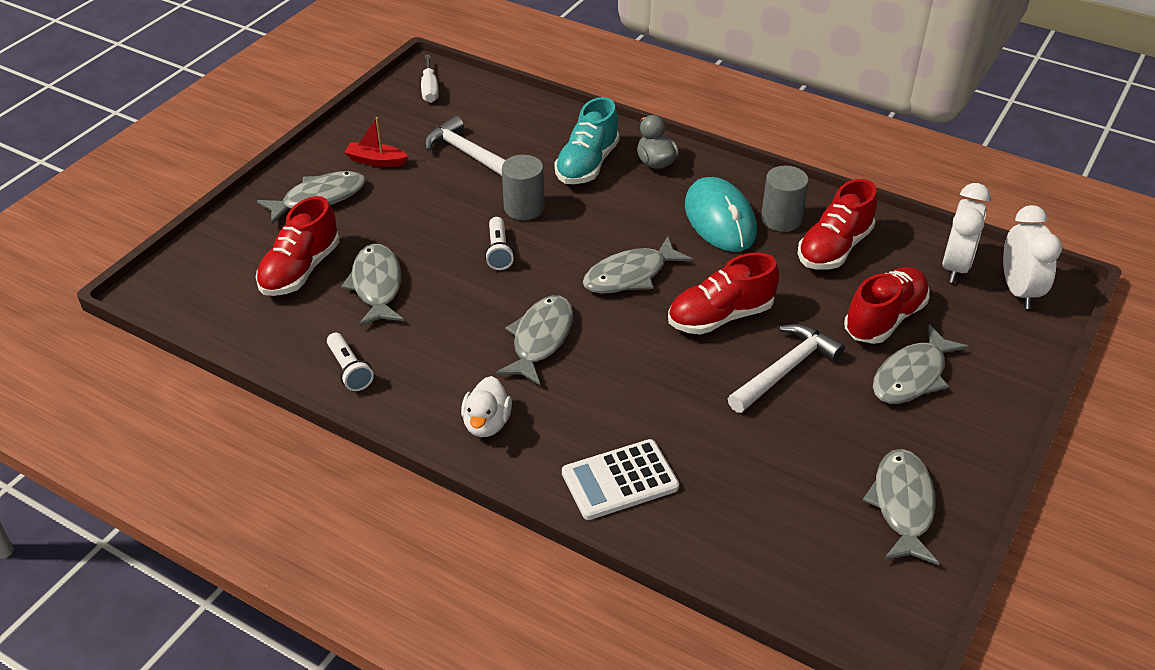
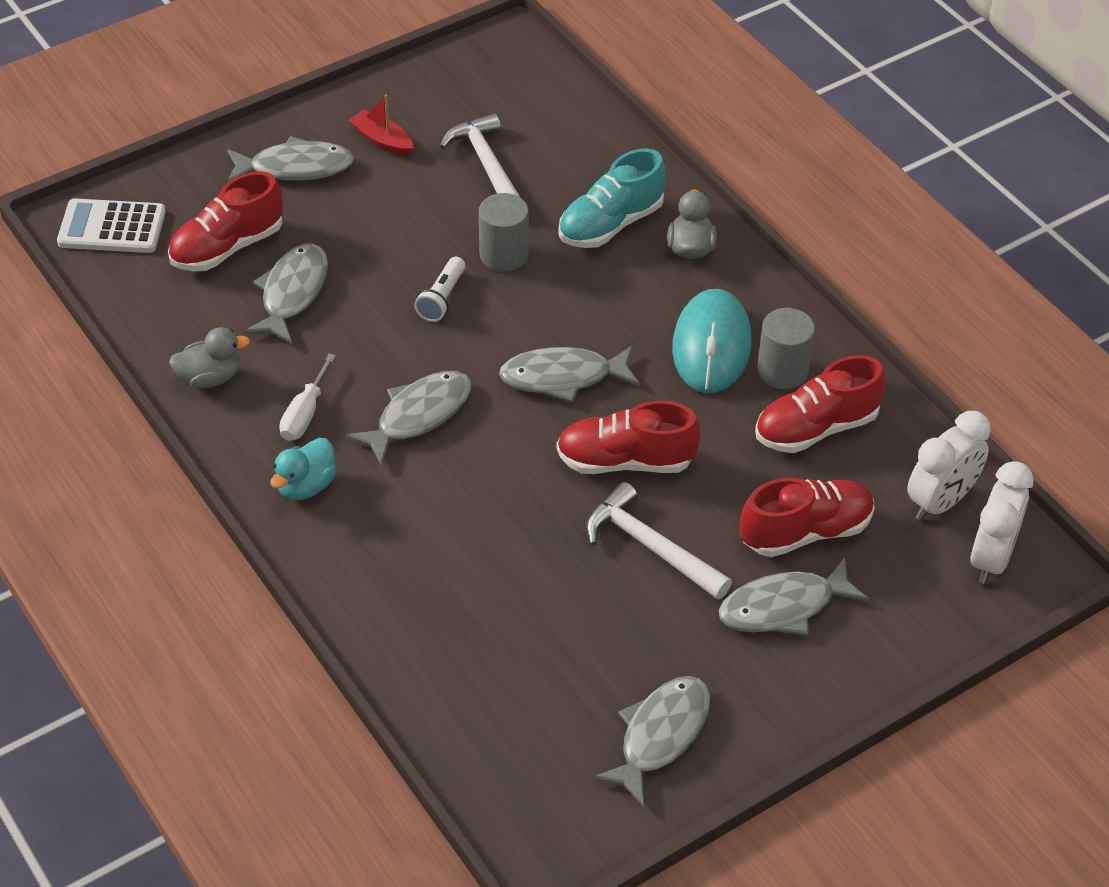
camera: 25 degrees right, 5 degrees up
(349, 370) = (210, 378): white flashlight -> grey duck
(430, 89) = (498, 65): white screwdriver -> white screwdriver (305, 414)
(487, 424) = (306, 486): white duck -> turquoise duck
(619, 480) = (395, 595): white calculator -> white calculator (112, 227)
(785, 370) = (650, 547): white hammer -> white hammer turned 120 degrees counterclockwise

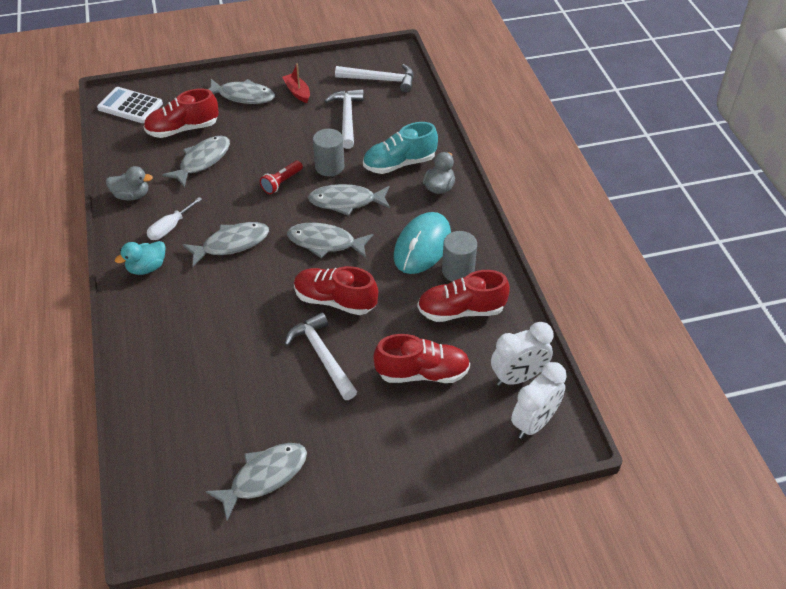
camera: 20 degrees right, 0 degrees up
(442, 299) = (281, 183): white flashlight -> red flashlight
(507, 90) = (380, 80): none -> white hammer
(783, 607) = (384, 416): grey fish -> grey fish (346, 202)

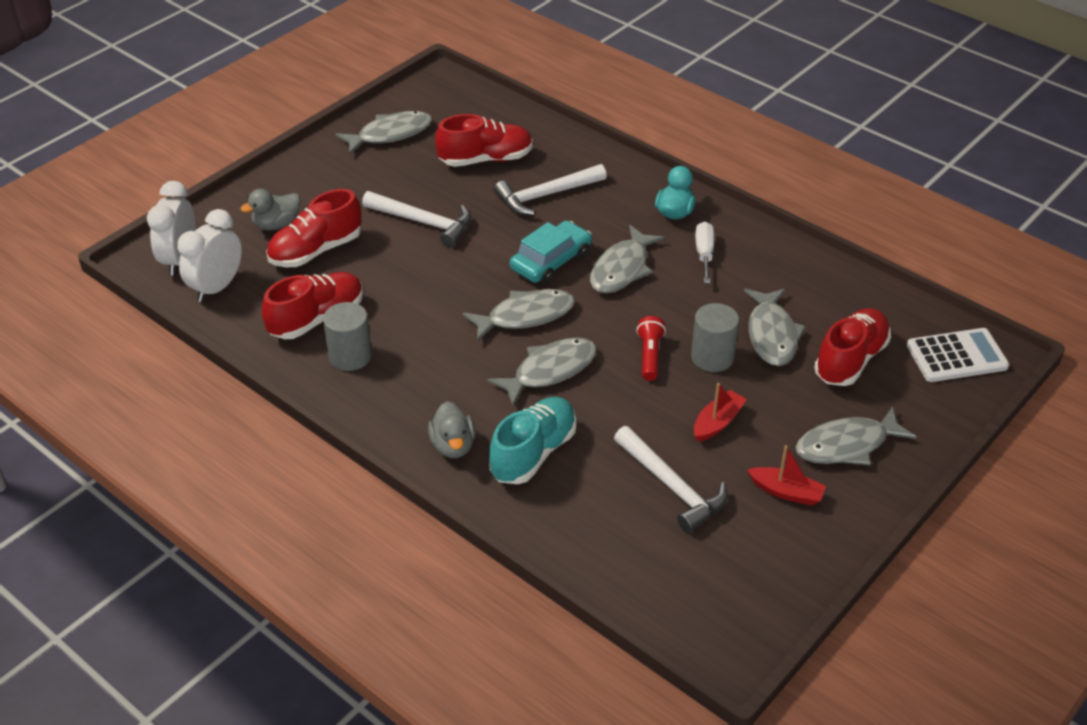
camera: 145 degrees right, 5 degrees down
(132, 195) = (789, 263): grey duck -> grey duck (276, 225)
(264, 477) = (390, 134): grey fish -> grey fish turned 135 degrees counterclockwise
(268, 273) = (551, 261): none -> turquoise car
(290, 134) = (717, 422): none -> red boat
(329, 167) = (616, 404): grey cylinder -> grey cylinder (712, 357)
(335, 300) = (457, 269): red shoe -> red shoe (486, 159)
(380, 80) = (696, 582): white hammer -> white hammer (546, 195)
(422, 246) = (413, 364): turquoise mouse -> none

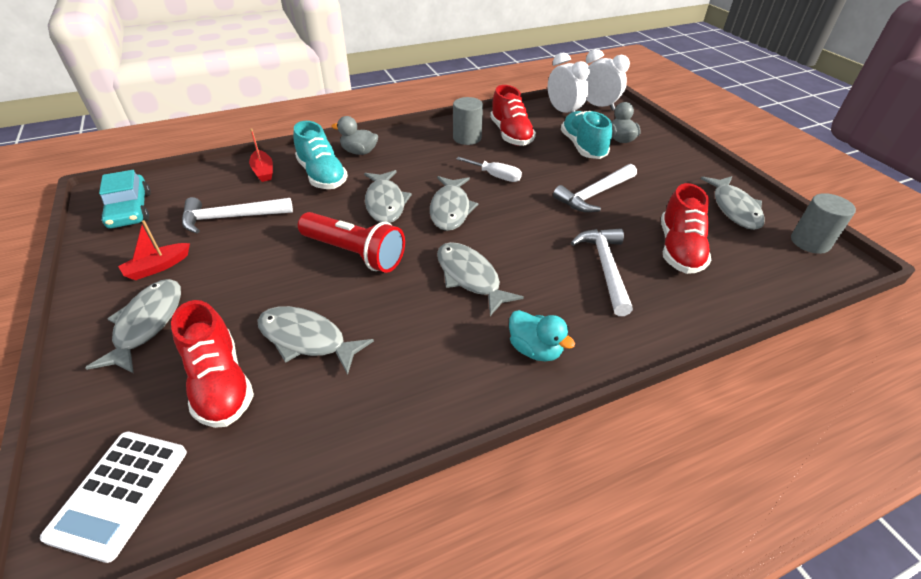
camera: 115 degrees right, 0 degrees up
(315, 251) = (582, 147): red shoe -> turquoise shoe
(551, 261) = (507, 241): turquoise car -> turquoise car (130, 210)
(650, 356) = (355, 253): red flashlight -> red flashlight, size x1.83
(704, 254) = (454, 343): white screwdriver -> white screwdriver (495, 176)
(712, 357) = (319, 287): grey cylinder -> grey cylinder (810, 242)
(717, 422) = (255, 261): red boat -> red boat (263, 171)

